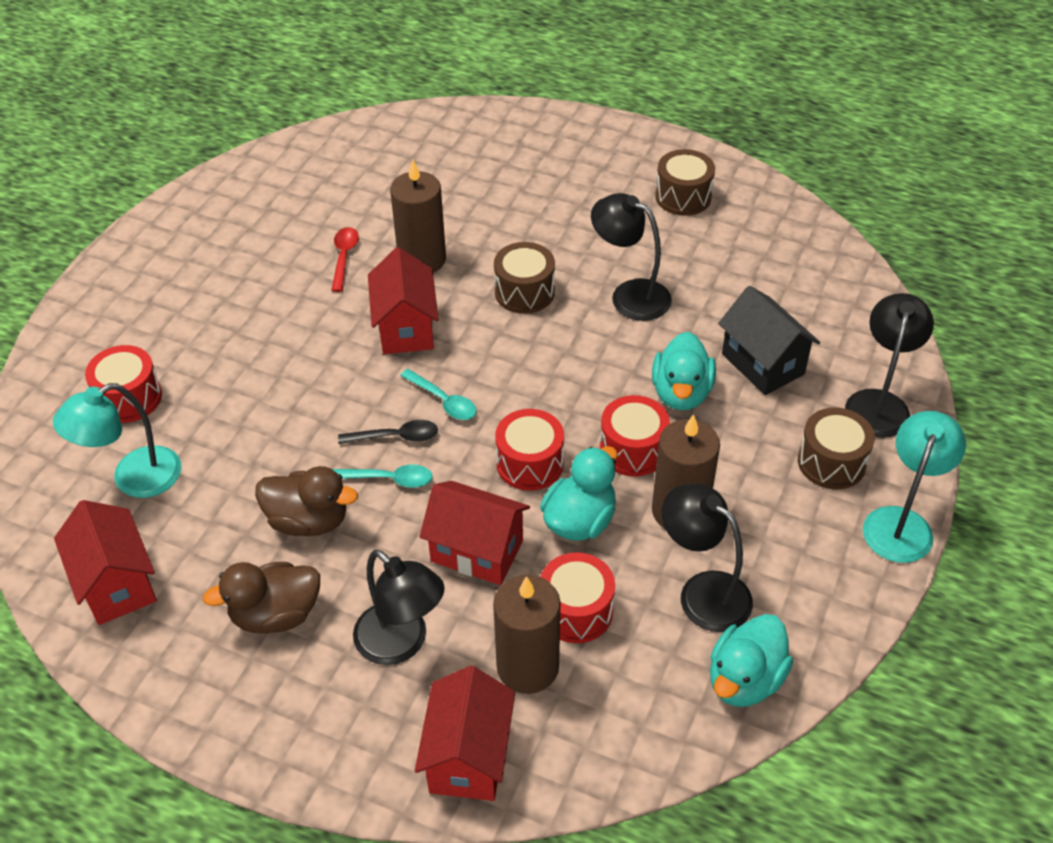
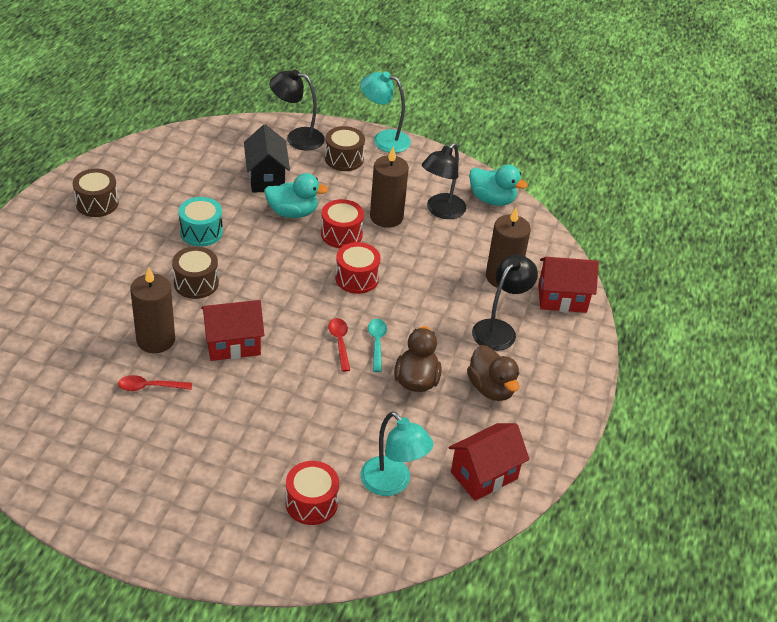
camera: 100 degrees left, 5 degrees down
(395, 437) = (340, 343): black spoon -> red spoon
(443, 401) = (305, 321): turquoise spoon -> none
(477, 551) = (428, 300): red house -> none
(576, 611) = (462, 259): red drum -> none
(580, 520) = (399, 257): turquoise duck -> none
(629, 295) = (201, 232): black lamp -> turquoise drum
(762, 364) = (266, 178): black house -> black house turned 60 degrees counterclockwise

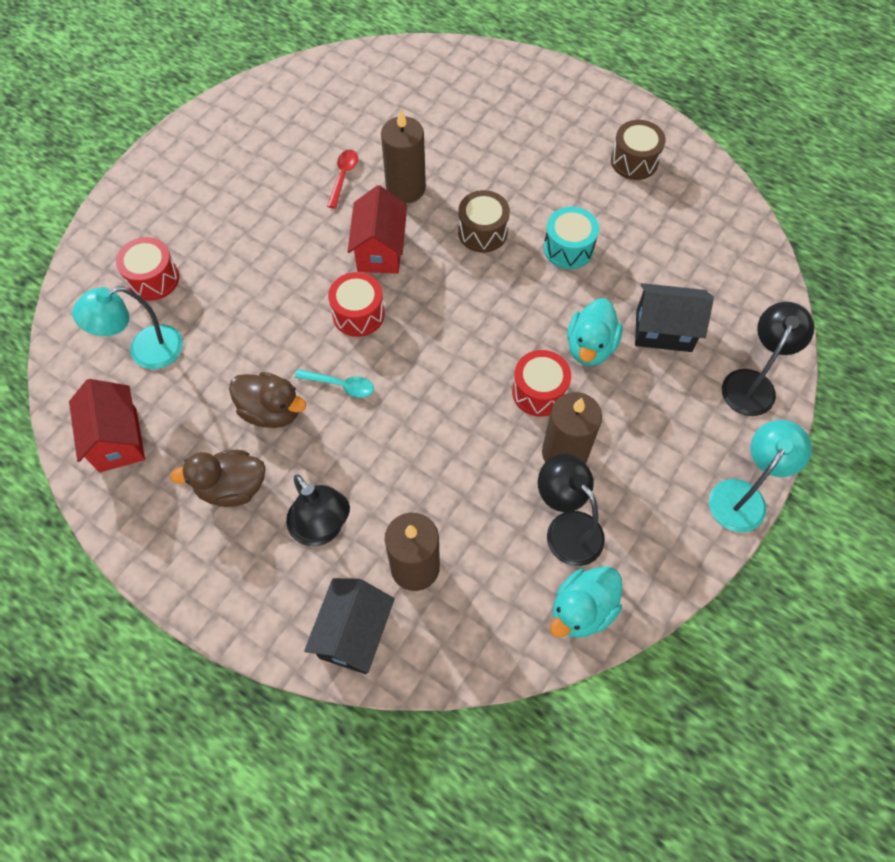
camera: 110 degrees right, 20 degrees up
(340, 343) = (352, 348): red spoon -> none
(344, 159) = (699, 431): brown drum -> none
(357, 278) = (454, 390): red drum -> red drum (358, 314)
(562, 298) = (354, 634): red house -> black house

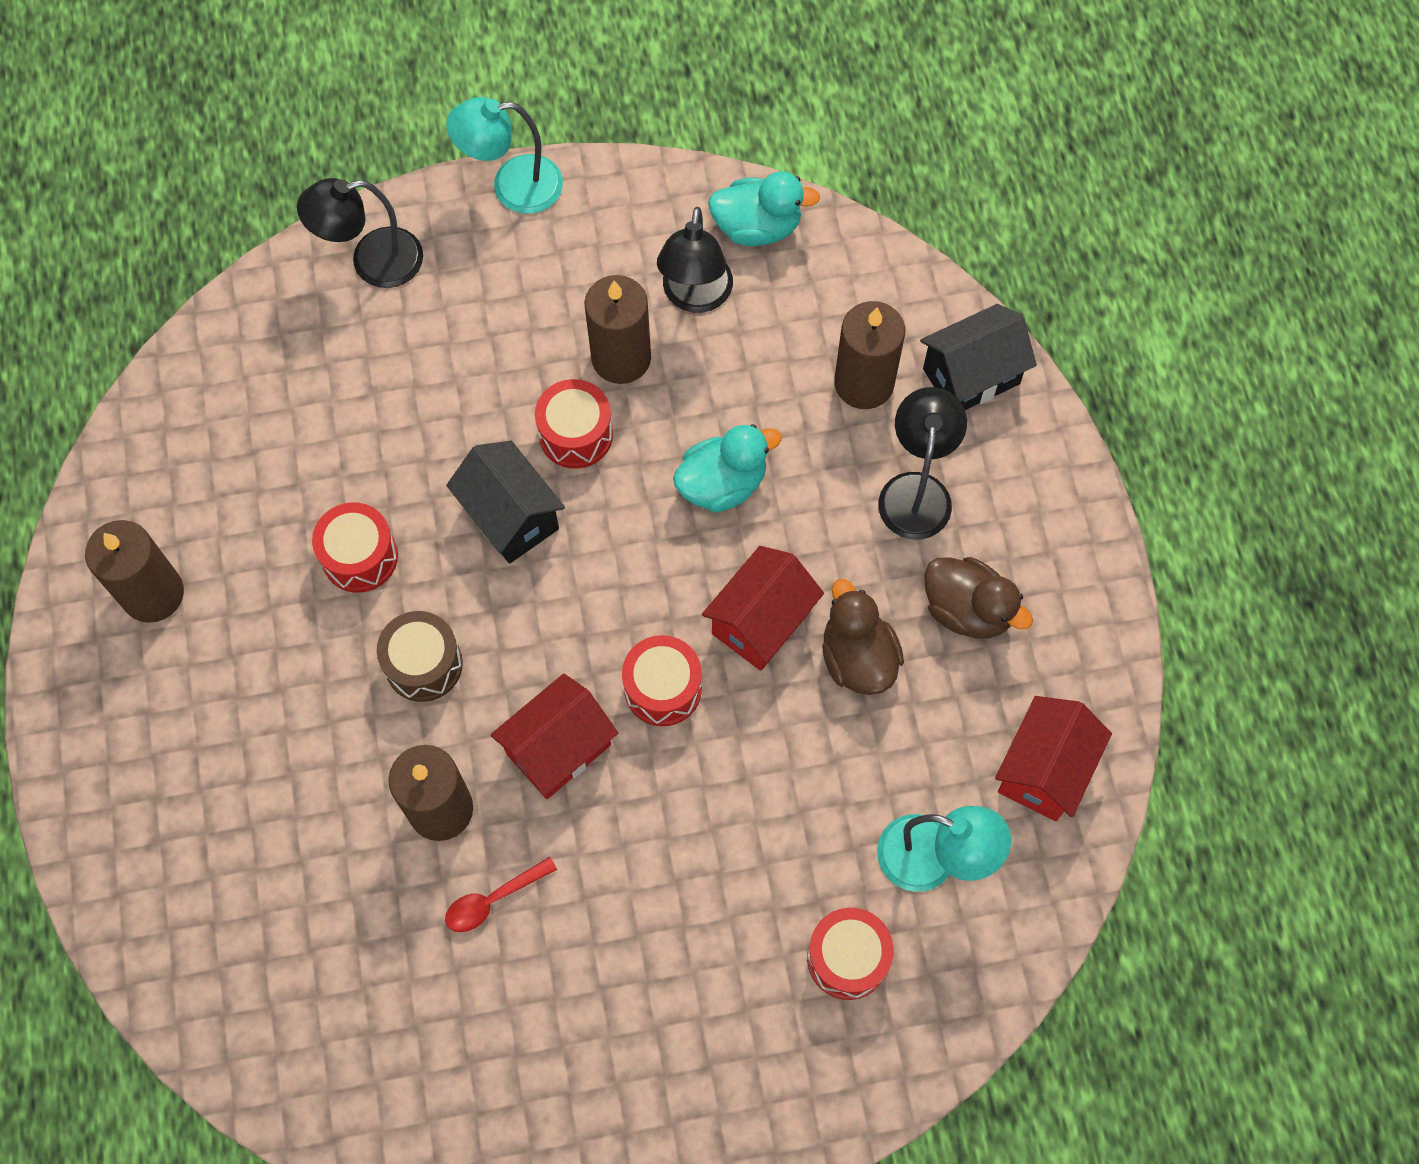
camera: 135 degrees left, 5 degrees up
(340, 385) = (761, 622): turquoise spoon -> red house
(568, 248) = (360, 557): turquoise drum -> red drum
(590, 347) = (473, 432): turquoise duck -> turquoise duck (722, 484)
(634, 161) = (153, 594): brown drum -> brown candle
(663, 331) = (384, 382): black house -> black house (511, 516)

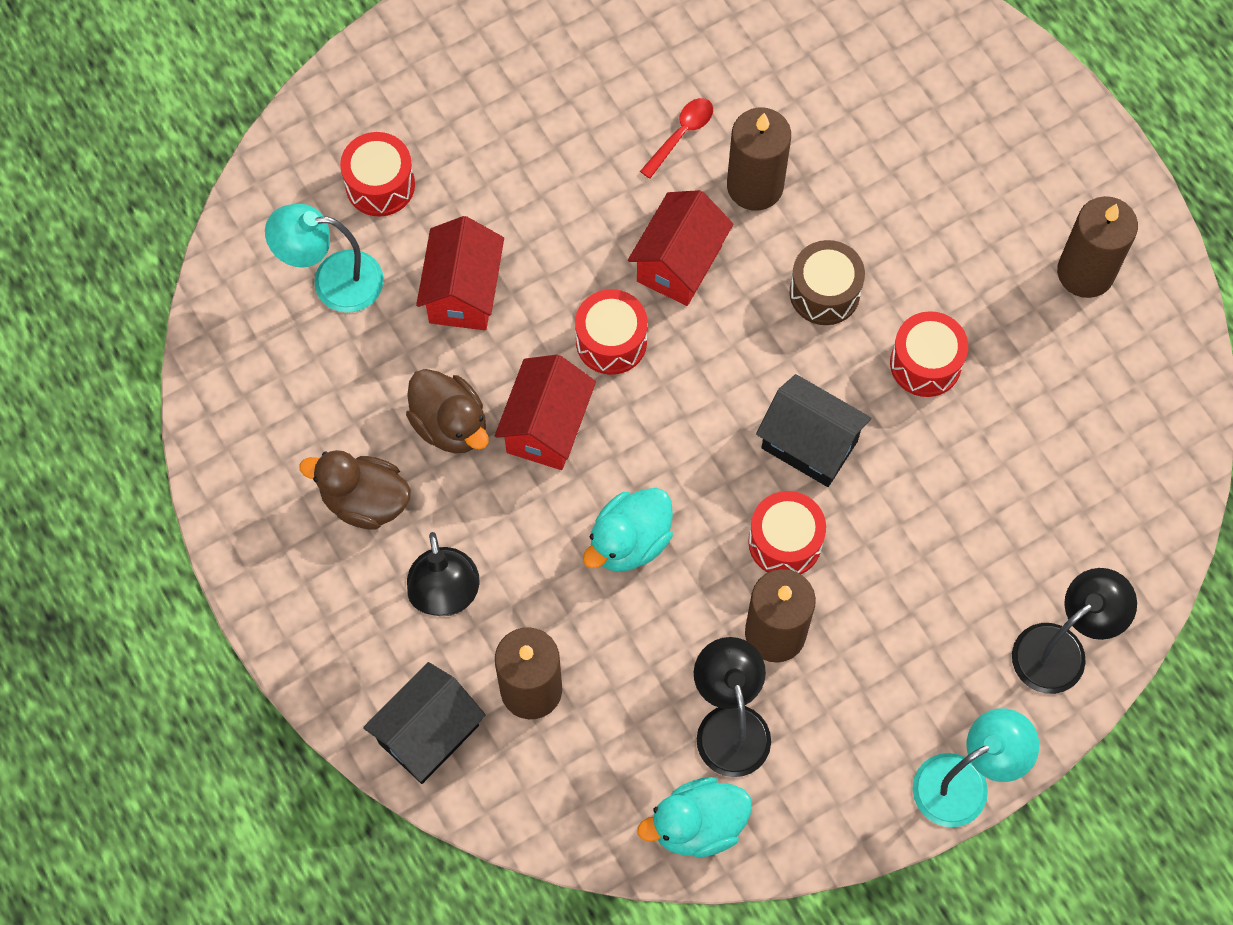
camera: 160 degrees right, 0 degrees up
(1044, 770) = (258, 384): red house -> red house (463, 292)

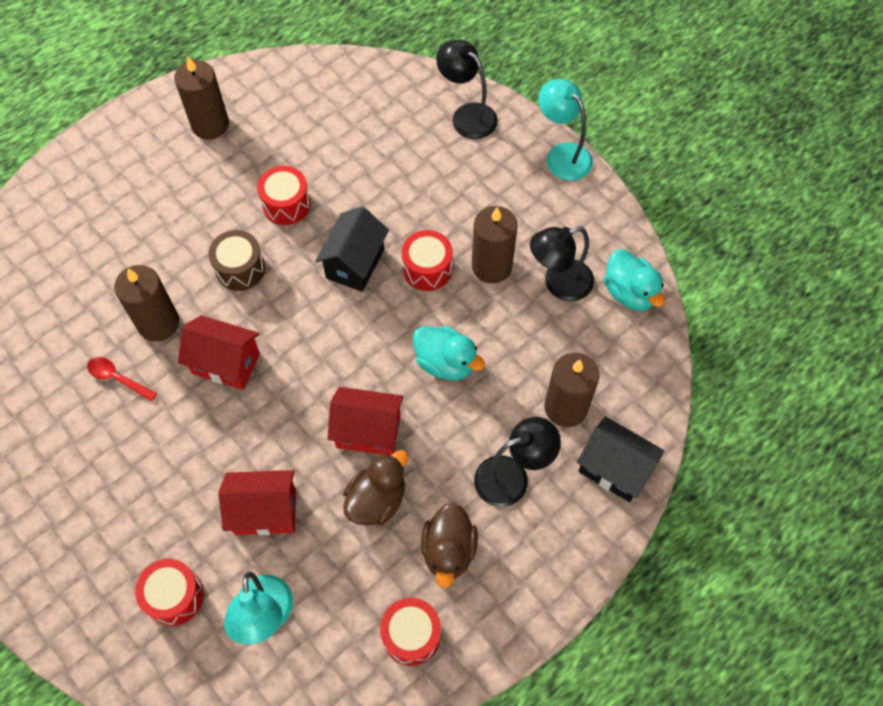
camera: 100 degrees left, 5 degrees down
(611, 341) = (294, 399): red drum -> red drum (411, 635)

